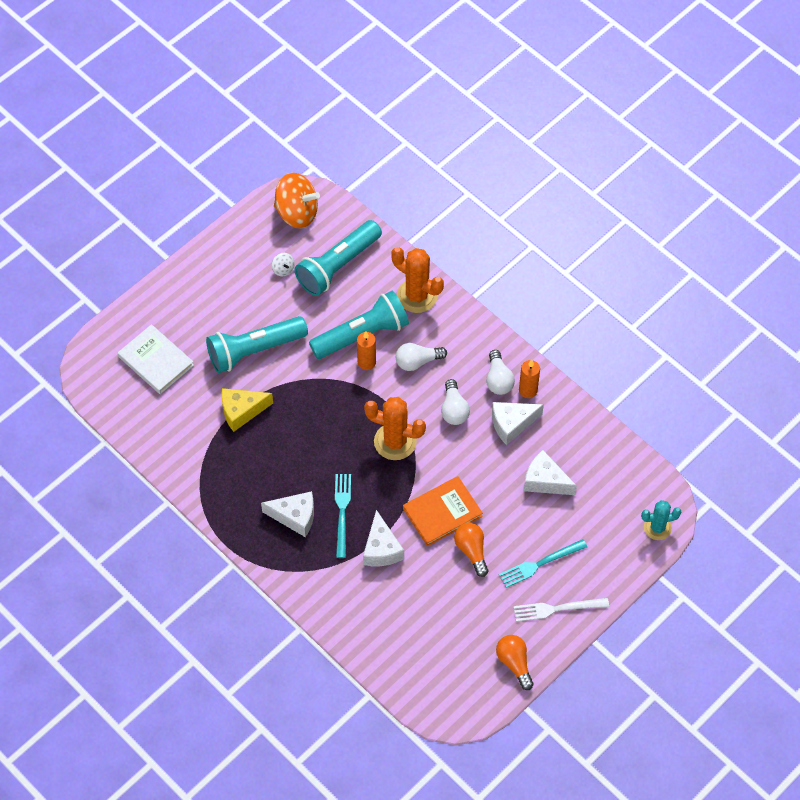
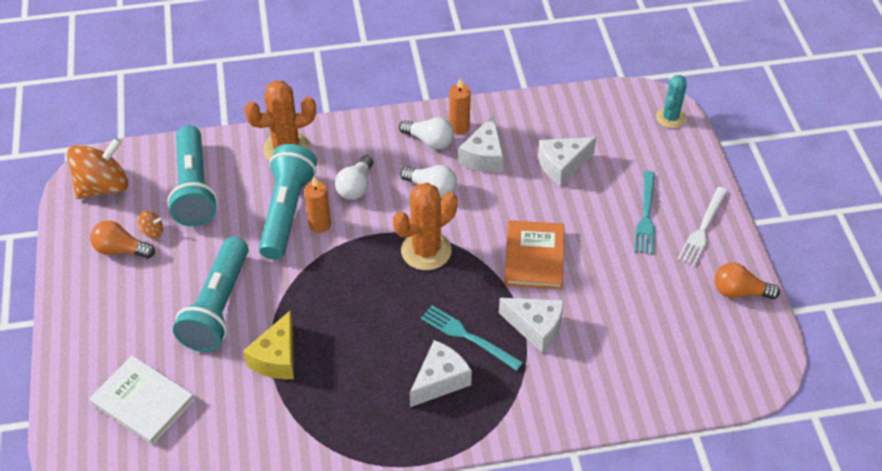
camera: 55 degrees left, 10 degrees down
(156, 361) = (143, 402): white book -> white book turned 45 degrees clockwise
(283, 269) = (152, 232): white spinning top -> orange spinning top
(472, 551) = (593, 258): orange light bulb -> orange light bulb (121, 250)

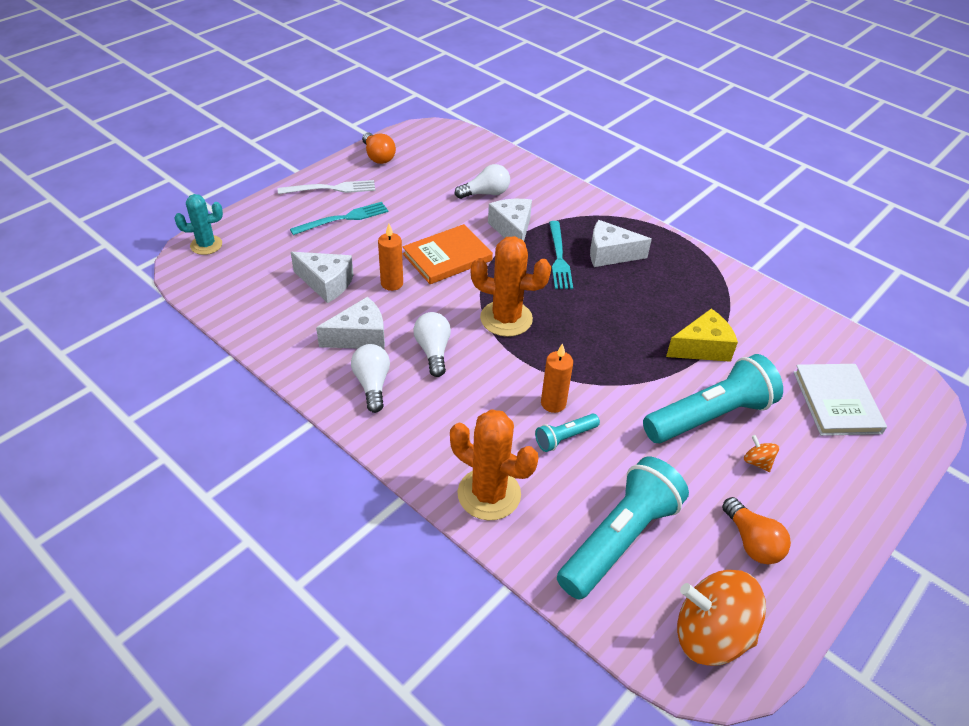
camera: 130 degrees left, 5 degrees down
(152, 232) = (704, 532): orange spinning top -> orange spinning top (757, 462)
(287, 212) = (565, 438): turquoise flashlight -> turquoise flashlight, size x0.47
(356, 187) = (483, 405): white light bulb -> white light bulb (485, 193)
(459, 127) = (333, 373): orange candle -> orange candle (392, 283)

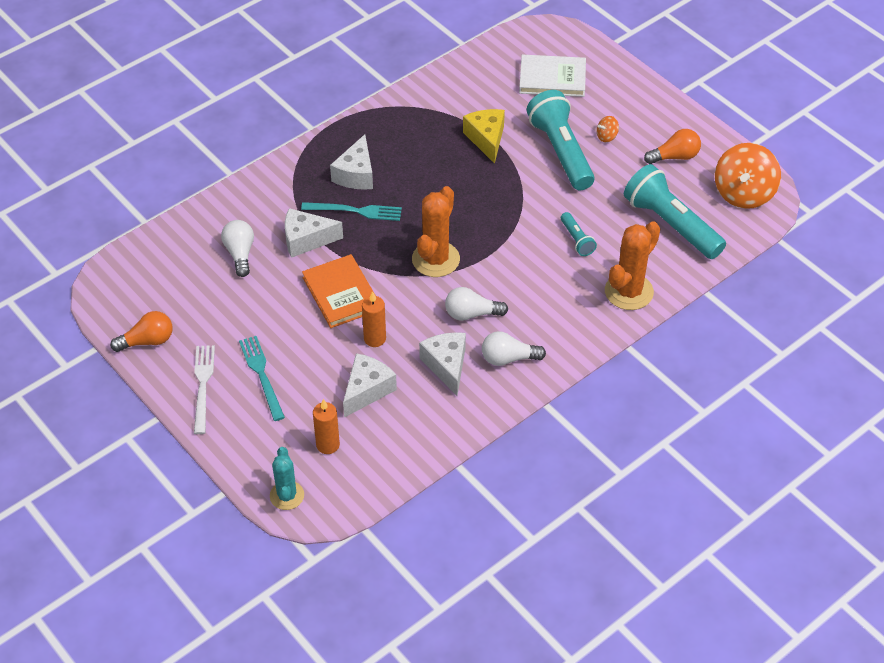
camera: 80 degrees left, 5 degrees up
(553, 403) = (540, 242): orange candle -> orange candle (328, 445)

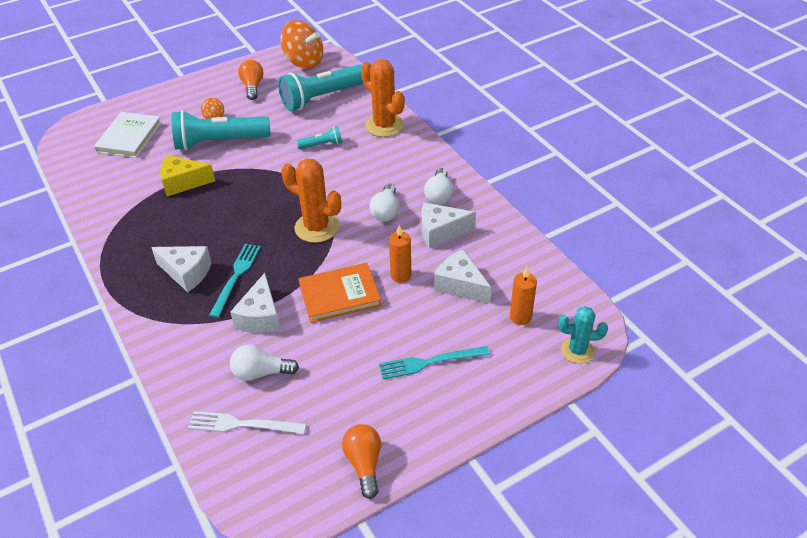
camera: 80 degrees left, 5 degrees down
(203, 385) = (435, 413): white fork -> white fork (242, 424)

